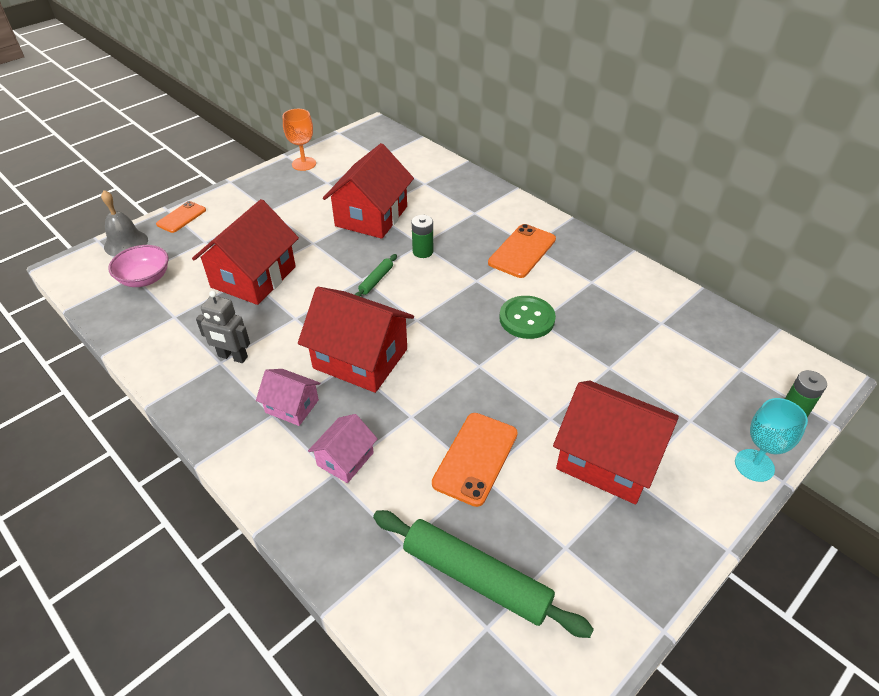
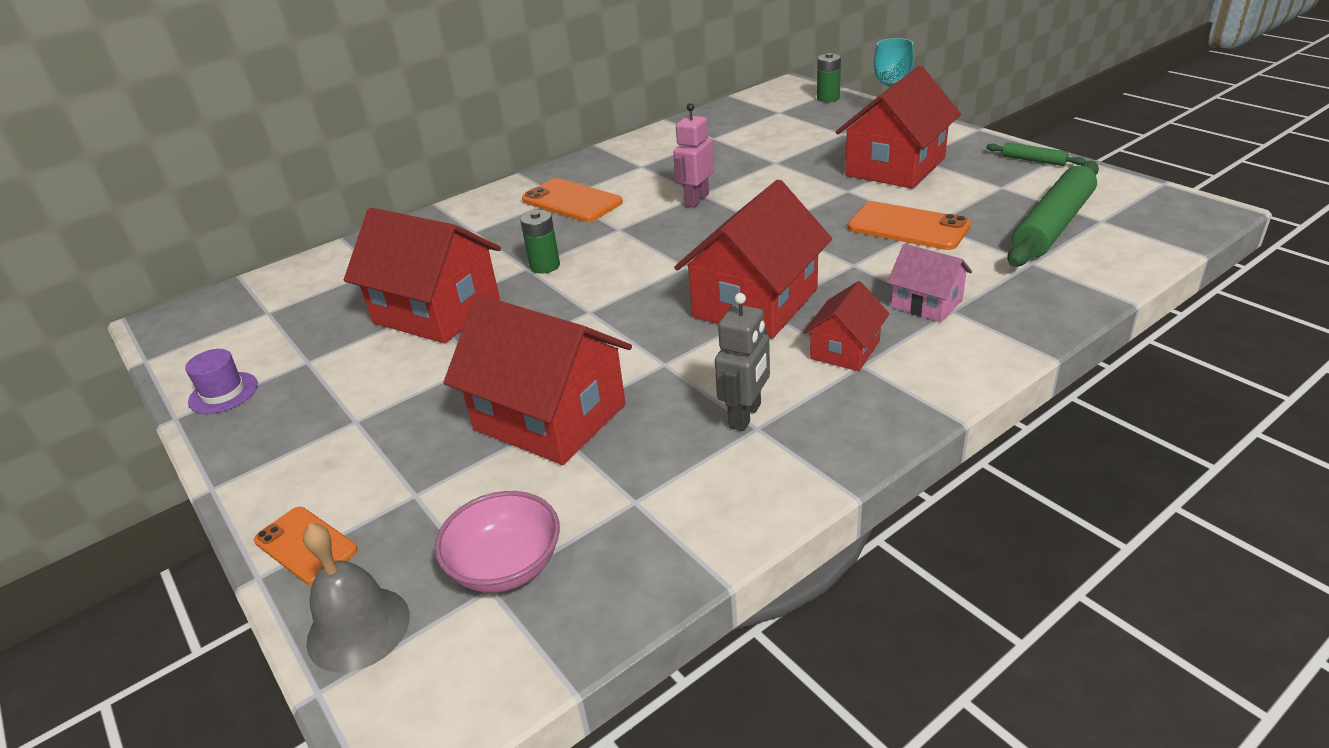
camera: 80 degrees left, 10 degrees down
(292, 406) = (845, 350): pink house -> red house
(304, 164) = (223, 393): orange goblet -> purple hat
(376, 280) = (596, 299): green rolling pin -> green rolling pin (1033, 160)
(527, 319) = (696, 200): green button -> pink robot

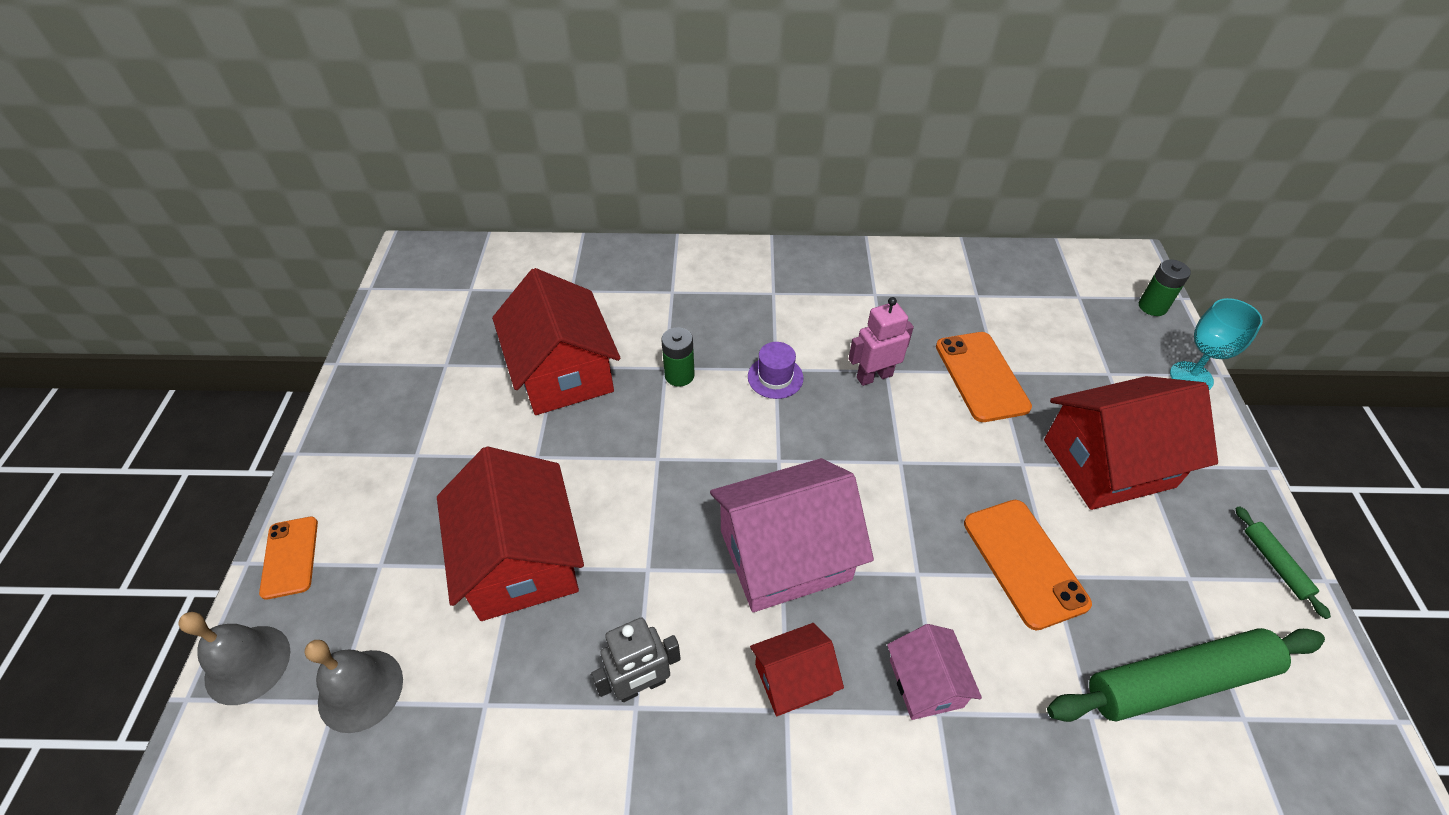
camera: 35 degrees right, 15 degrees up
(223, 393) = (378, 359): purple hat -> purple hat (775, 377)
(506, 566) = (360, 690): pink bowl -> grey bell
(572, 201) = (775, 304): orange phone -> orange phone (981, 376)
(755, 303) = (785, 554): red house -> pink house

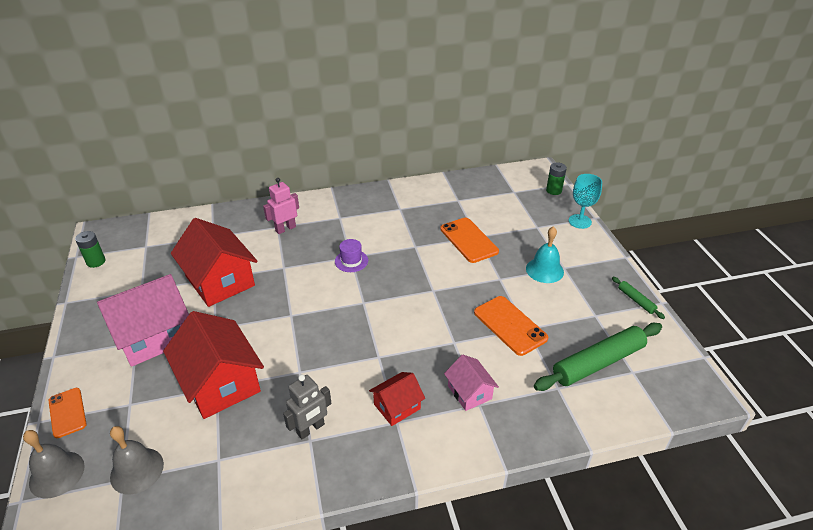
camera: 15 degrees left, 10 degrees down
(679, 375) = (293, 270): green battery -> green battery (96, 261)
(785, 554) = (378, 348): pink house -> pink house (154, 336)
(874, 376) = (408, 250): pink robot -> pink robot (285, 229)
(1108, 463) = (544, 270): red house -> turquoise bell

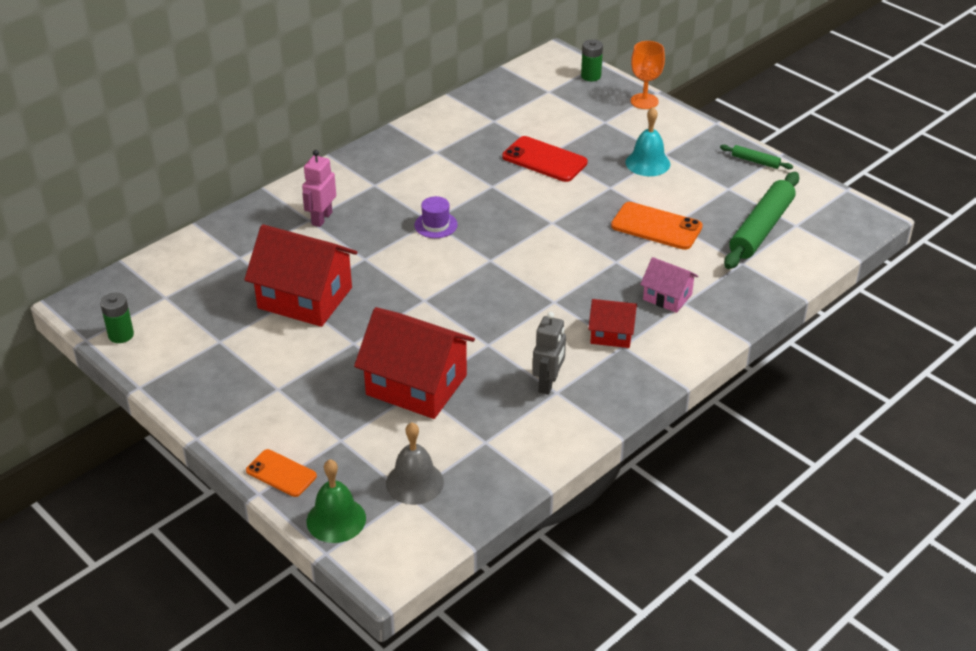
camera: 30 degrees left, 0 degrees up
(57, 474) = (336, 519): grey bell -> green bell
(154, 336) = (292, 376): pink house -> none
(397, 406) = (611, 334): red house -> red house turned 75 degrees clockwise
(468, 240) = (544, 160): orange phone -> red phone
(580, 221) = (644, 101): turquoise goblet -> orange goblet

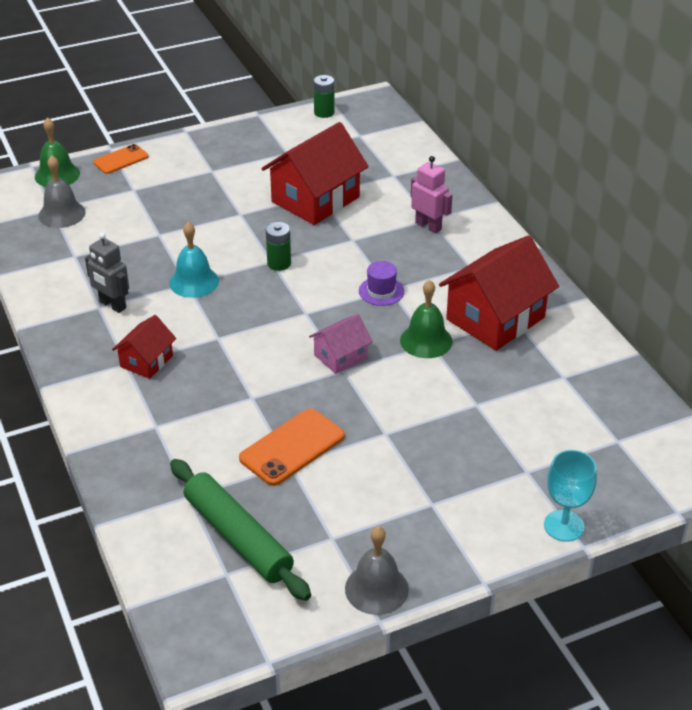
camera: 110 degrees right, 0 degrees up
(416, 385) = (165, 235): red house -> red house (495, 318)
(489, 189) = (426, 340): none -> green bell
(544, 160) = (464, 396): red phone -> none
(591, 76) = (645, 492): green battery -> green battery (279, 263)
(644, 101) = (564, 526): orange goblet -> turquoise goblet
(647, 163) = (419, 481): turquoise bell -> turquoise bell (194, 282)
(667, 297) = (173, 417): pink house -> pink house (340, 356)
(755, 161) = (376, 588): green rolling pin -> grey bell

